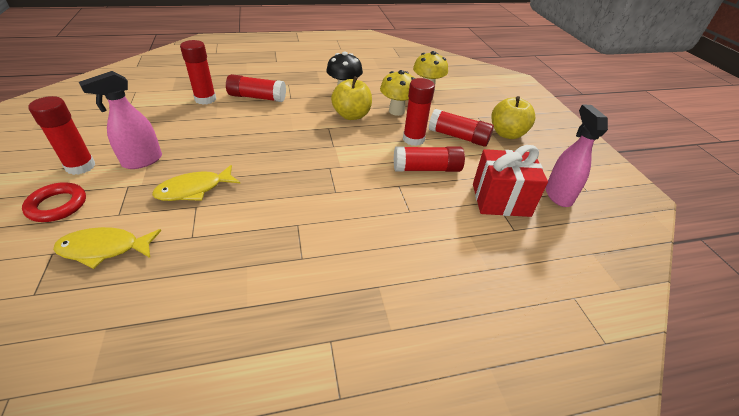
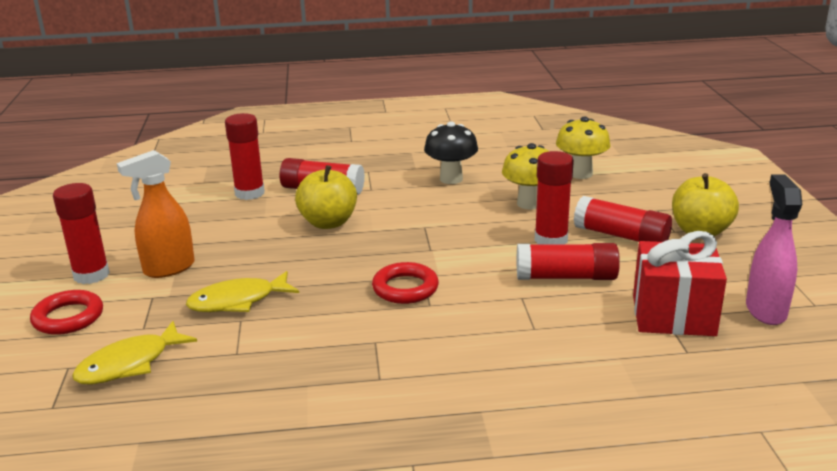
camera: 10 degrees right, 15 degrees down
(104, 249) = (130, 364): yellow fish -> yellow fish turned 45 degrees counterclockwise
(142, 161) = (168, 269): pink spray bottle -> orange spray bottle
(317, 178) = (405, 288): none -> red ring
(351, 115) = (460, 210): yellow apple -> yellow apple (328, 223)

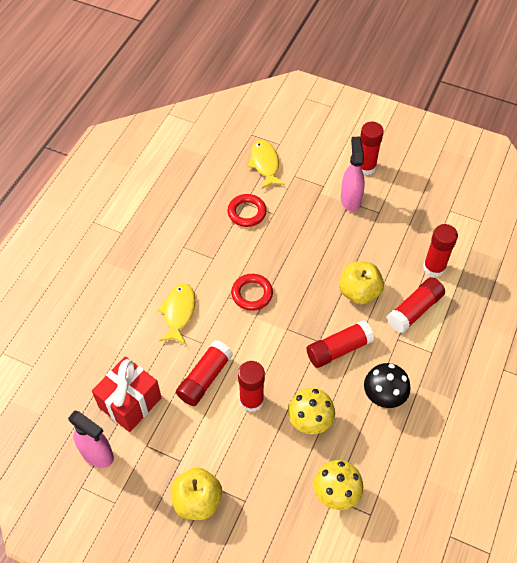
camera: 120 degrees right, 30 degrees up
(68, 317) = (325, 151): red ring -> red ring (247, 212)
(168, 269) = (350, 199): orange spray bottle -> pink spray bottle
(238, 301) = (292, 218): yellow fish -> yellow fish (178, 312)
(621, 236) = (227, 445): red glue stick -> red glue stick (338, 349)

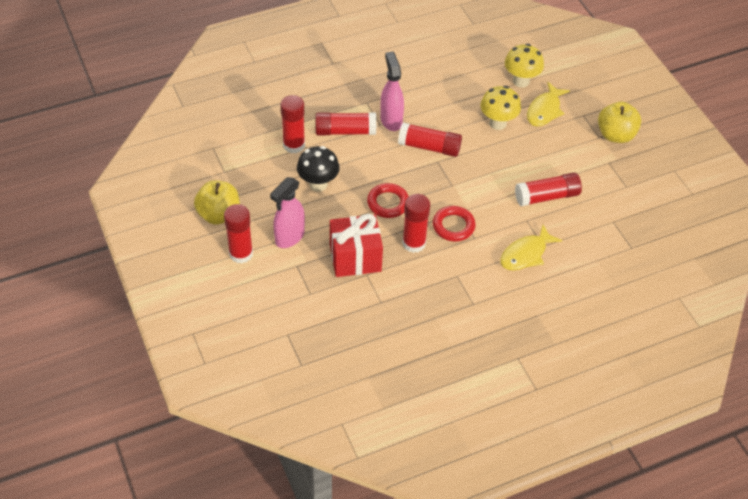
camera: 140 degrees left, 5 degrees down
(97, 454) = (667, 204): pink spray bottle -> pink spray bottle (391, 120)
(130, 402) = (617, 219): red gift -> red gift (355, 258)
(247, 212) = (388, 292): red ring -> red ring (388, 203)
(251, 400) = (525, 161): red glue stick -> red glue stick (414, 243)
(265, 164) = (323, 324): yellow fish -> yellow fish (544, 110)
(359, 292) = (370, 169): yellow apple -> yellow apple (219, 214)
(383, 397) = (432, 102): black mushroom -> black mushroom (318, 184)

